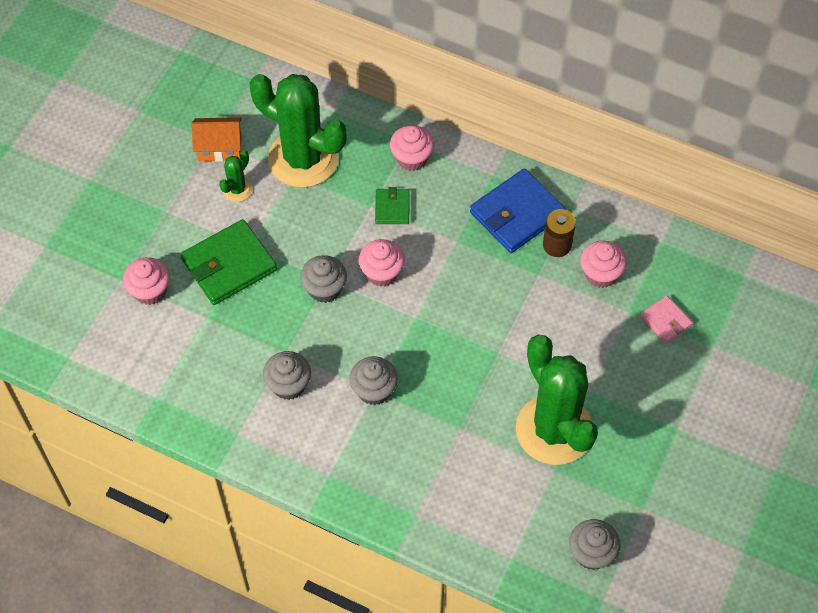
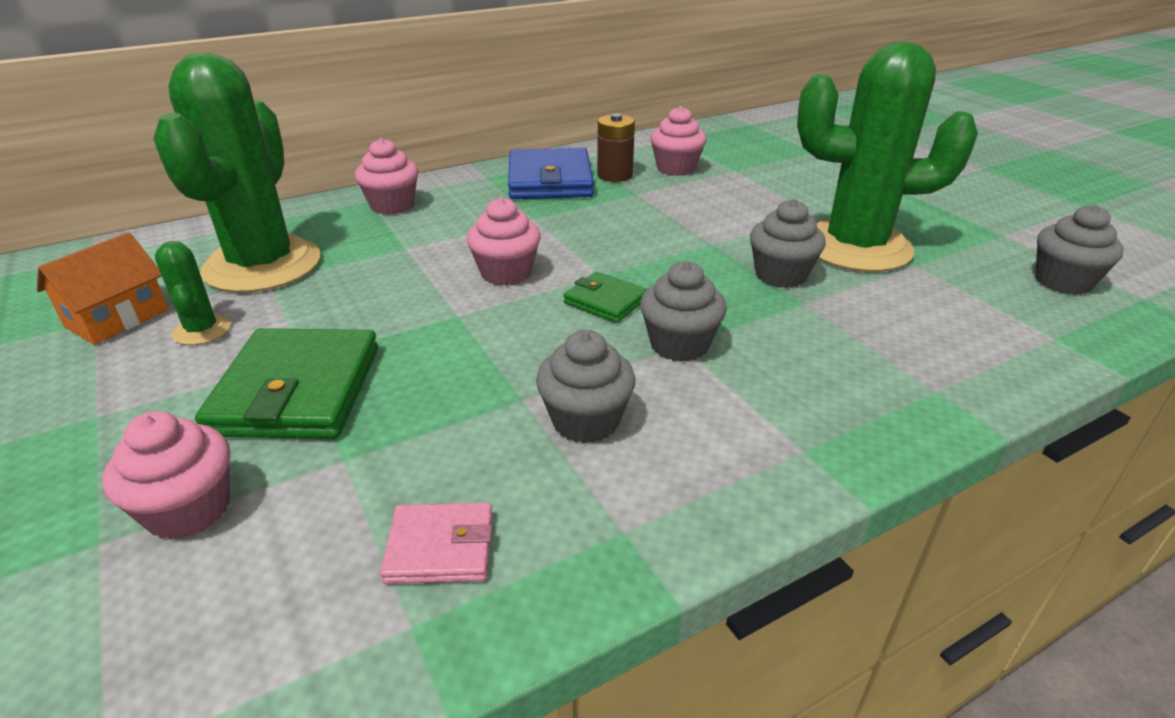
camera: 55 degrees left, 25 degrees down
(303, 159) = (262, 265): green cactus -> green cactus turned 60 degrees counterclockwise
(324, 289) = (467, 322): grey cupcake -> grey cupcake (780, 275)
(392, 208) = (431, 236): green wallet -> green wallet (605, 301)
(665, 321) = (765, 160): pink wallet -> pink wallet (440, 547)

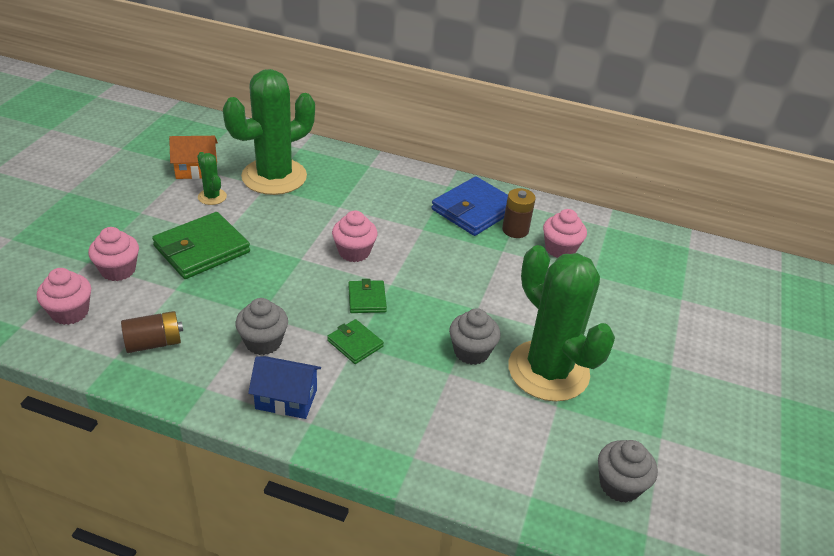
camera: 45 degrees right, 5 degrees up
(202, 330) = (212, 197): green cactus -> green cactus turned 60 degrees counterclockwise
(392, 205) = (373, 176): pink cupcake -> pink cupcake (70, 312)
(440, 547) = (154, 343): pink wallet -> brown battery
(679, 344) = (355, 343): grey cupcake -> green wallet
(732, 452) = (286, 399): none -> blue house

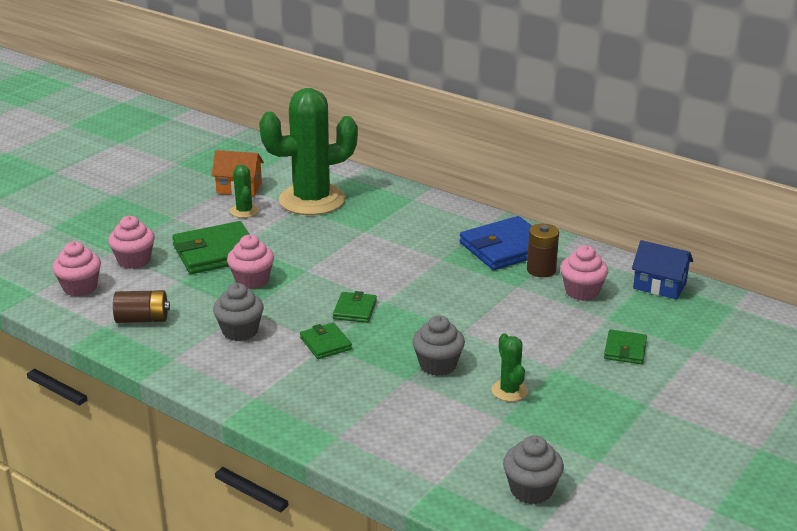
camera: 20 degrees right, 10 degrees down
(286, 399) = (241, 376): blue house -> blue house (659, 286)
(354, 252) = (361, 270): pink cupcake -> pink cupcake (252, 280)
(548, 371) = (509, 391): green cactus -> green cactus, size x0.42
(625, 307) = (625, 350): none -> green wallet

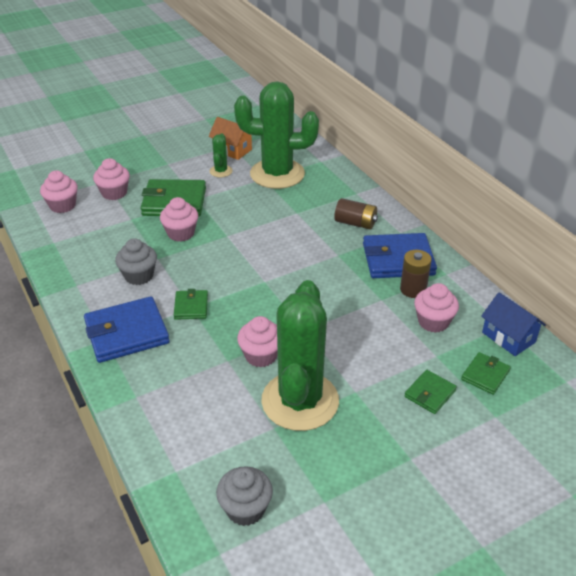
camera: 25 degrees right, 10 degrees up
(142, 319) = (82, 244): brown battery -> brown battery (355, 223)
(275, 385) = (126, 333): none -> blue wallet
(355, 310) = (235, 282): green wallet -> green wallet (485, 375)
(438, 365) = (261, 355): grey cupcake -> pink cupcake
(509, 391) = (300, 401): green cactus -> green cactus, size x2.38

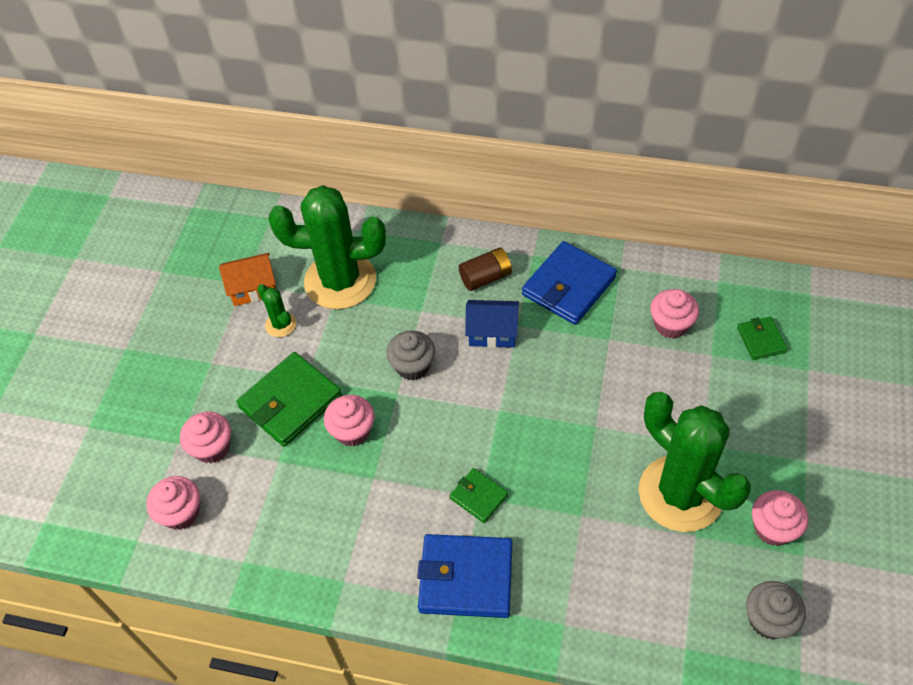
camera: 45 degrees left, 15 degrees up
(126, 333) = (466, 578): blue wallet -> blue wallet turned 75 degrees clockwise
(139, 276) = (386, 513): grey cupcake -> grey cupcake (413, 366)
(261, 355) = (599, 484): pink cupcake -> pink cupcake (773, 528)
(277, 174) = (340, 281): green cactus -> green cactus turned 45 degrees clockwise
(413, 289) = (618, 307): brown battery -> none
(430, 393) = (749, 393): green wallet -> none
(508, 337) = (733, 289): blue house -> blue house (492, 333)

